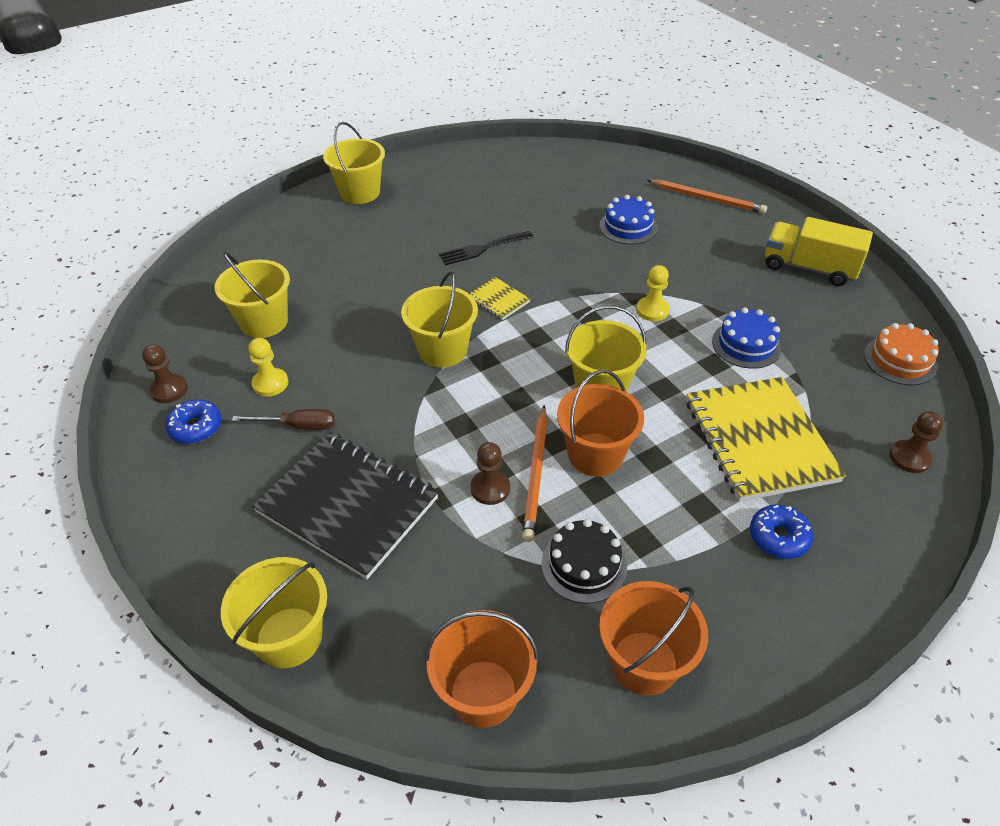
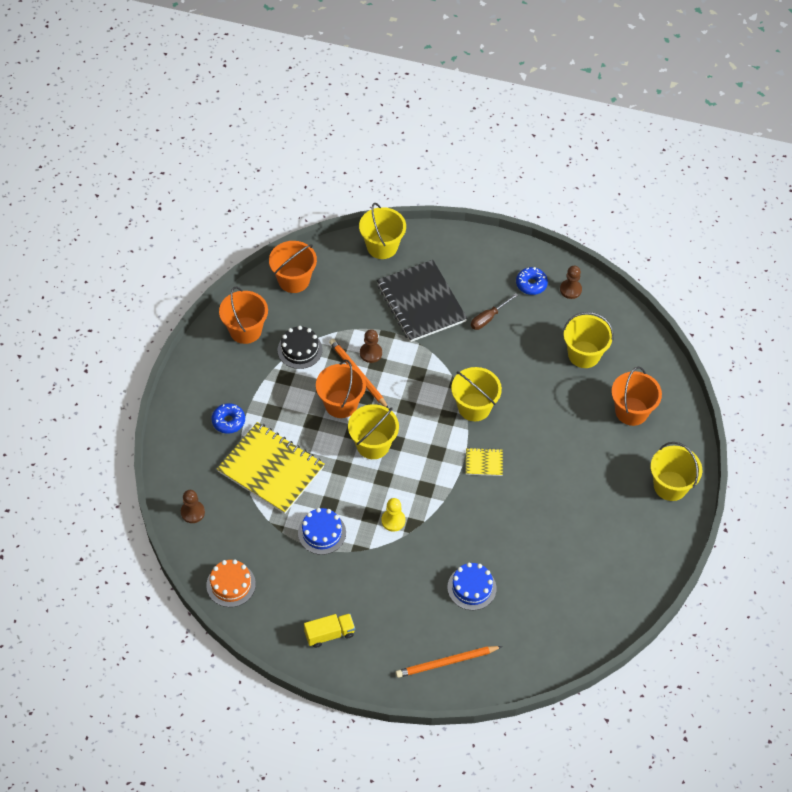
camera: 135 degrees right, 10 degrees up
(270, 383) = (530, 327): yellow pawn -> none
(302, 253) = (631, 411): none -> orange bucket
(348, 505) = (421, 303): black notebook -> black notebook turned 75 degrees clockwise
(482, 249) = (537, 495): black fork -> none
(809, 268) = (329, 634): yellow truck -> yellow truck, size x0.65

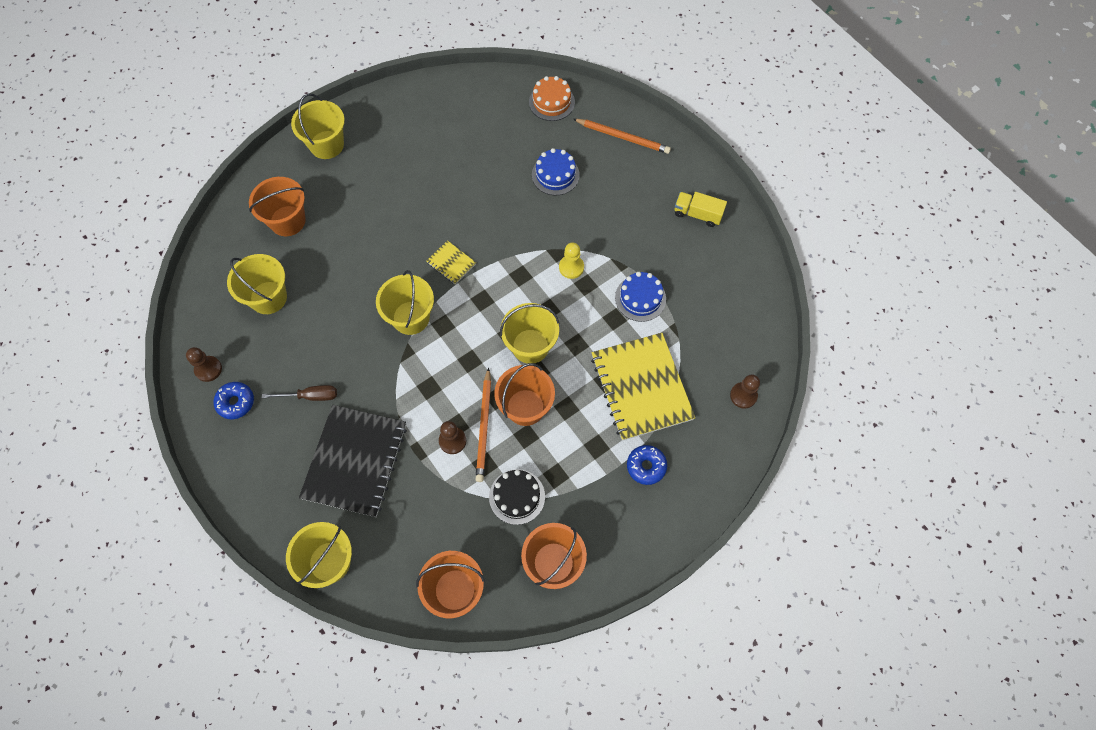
camera: 140 degrees left, 10 degrees up
(231, 584) = (752, 307): orange cake -> orange cake (551, 102)

